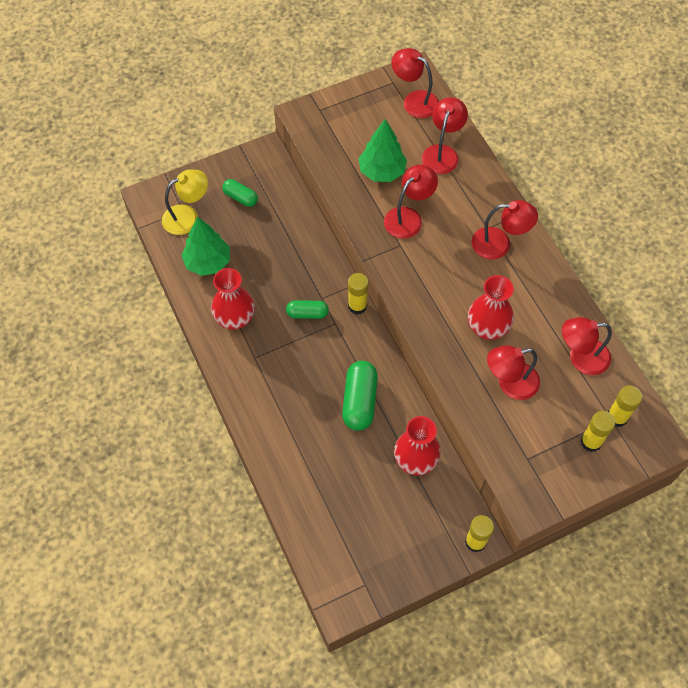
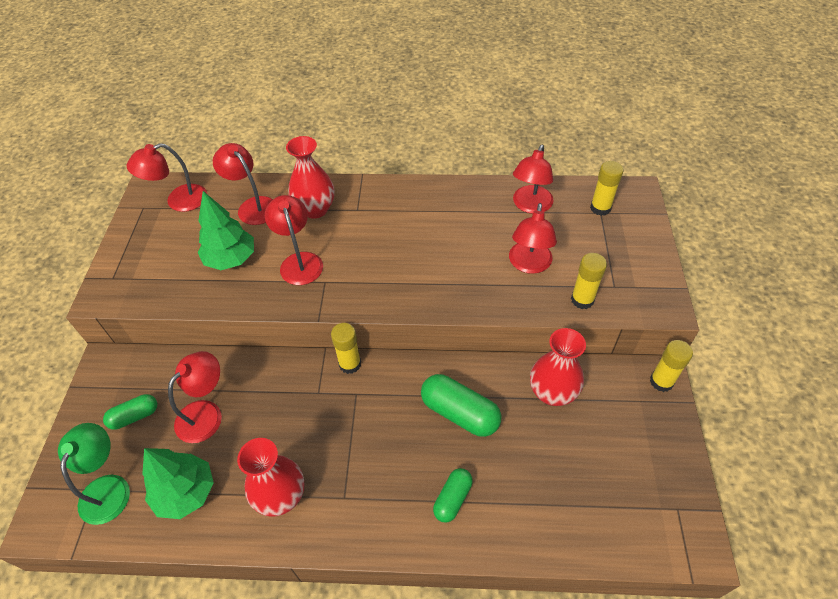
camera: 60 degrees left, 10 degrees down
(187, 217) = (108, 488): yellow lamp -> green lamp
(307, 313) = (326, 415): green capsule -> green capsule (452, 499)
(487, 328) = (461, 255): red vase -> red vase (315, 209)
(499, 244) = (380, 209): red lamp -> red lamp (206, 413)
(591, 442) = (616, 235): yellow glue stick -> yellow glue stick (582, 300)

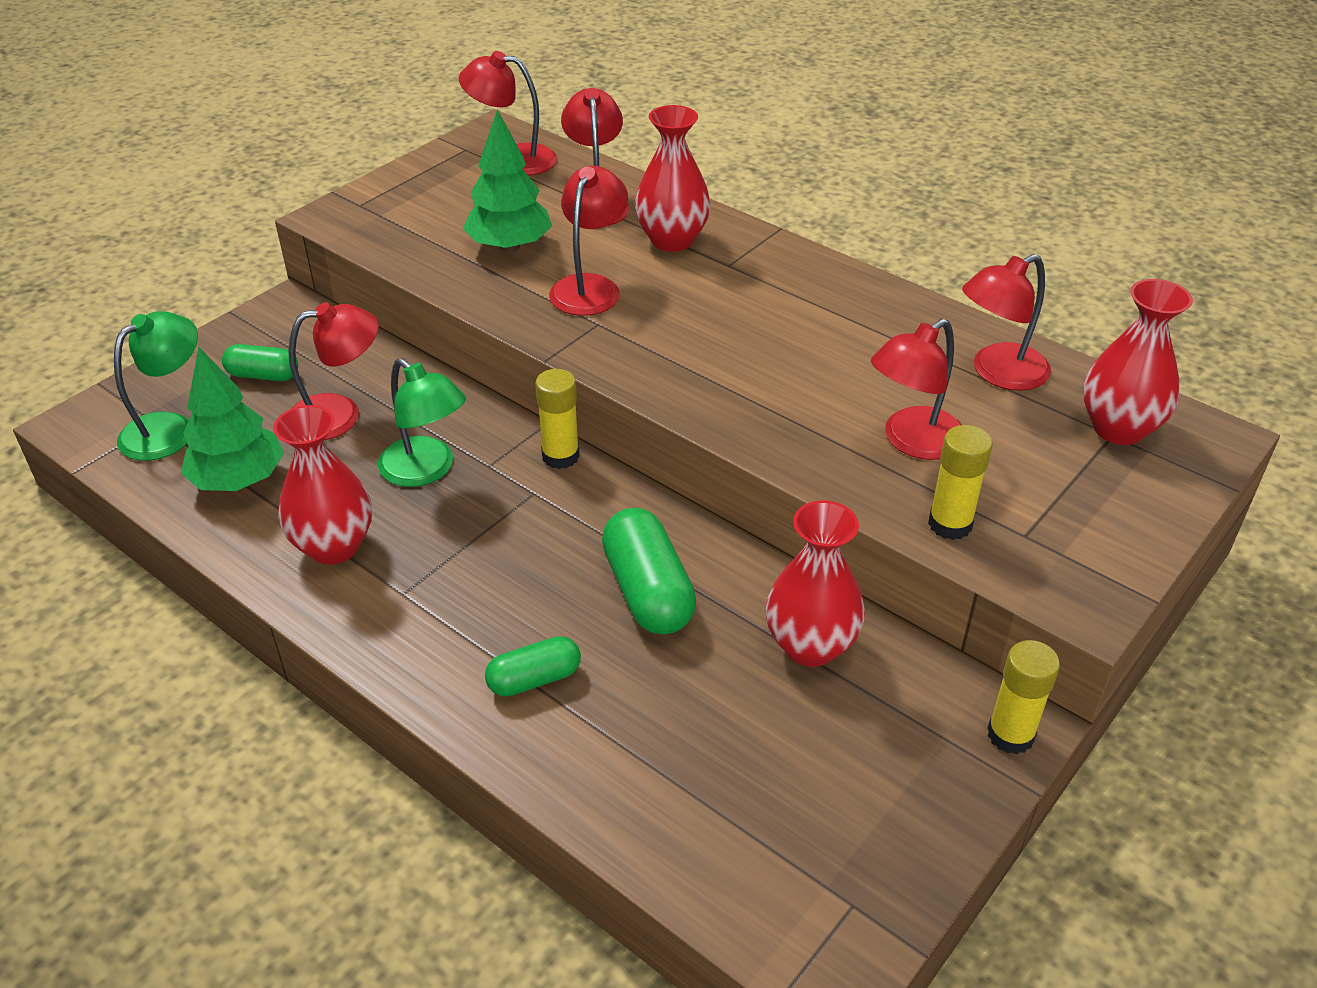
camera: 35 degrees right, 10 degrees down
(288, 417) = (426, 470): none -> green lamp
(600, 208) = (1118, 429): yellow glue stick -> red vase

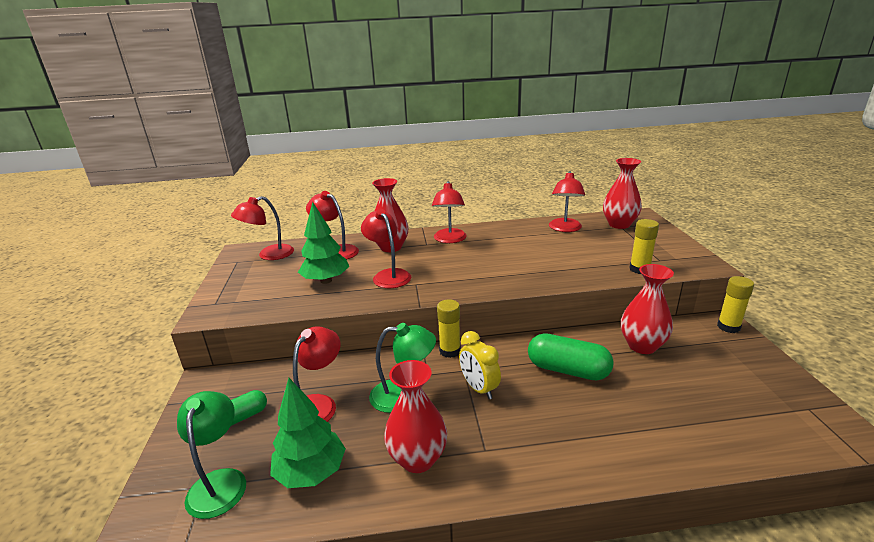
camera: 45 degrees left, 15 degrees down
(510, 527) = (479, 388): none -> yellow clock
(534, 679) = (595, 433): green capsule -> none
(912, 442) = (584, 256): red lamp -> red lamp (449, 240)

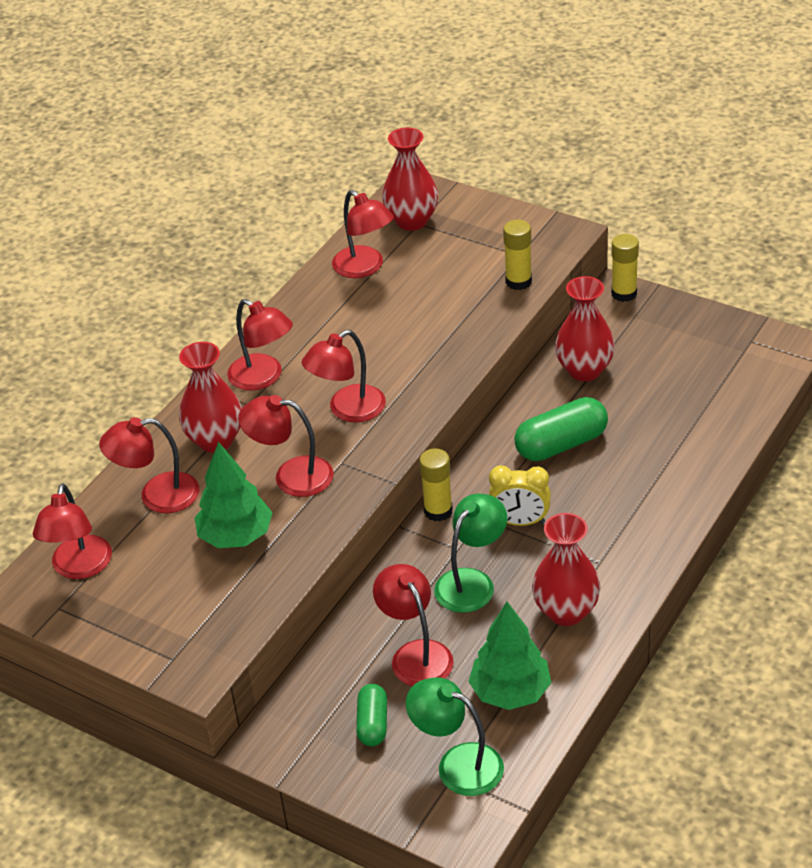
camera: 50 degrees left, 15 degrees up
(458, 268) = (348, 410): none -> red lamp

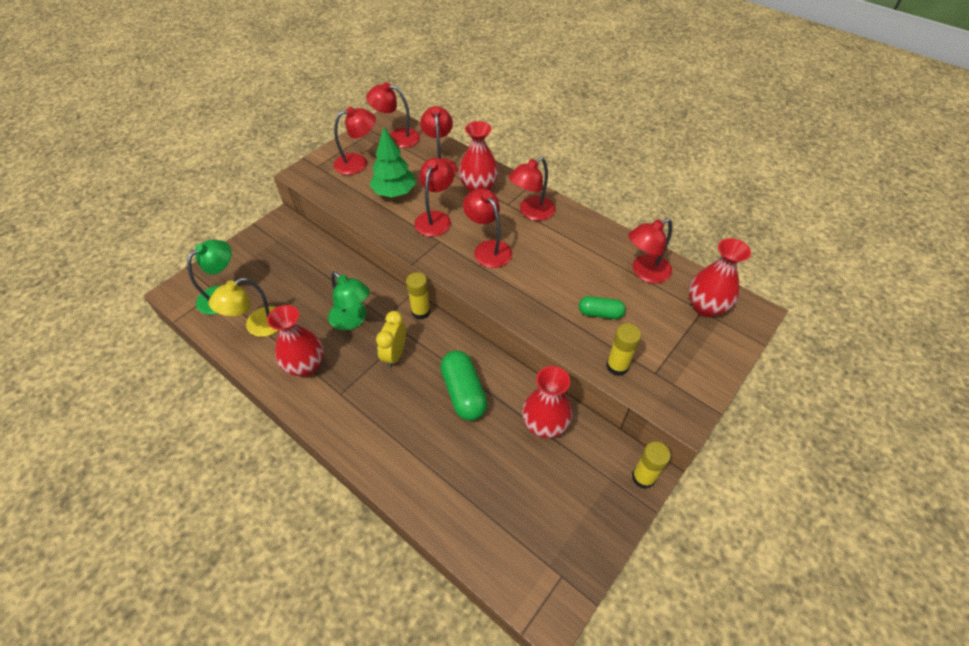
camera: 95 degrees right, 10 degrees up
(373, 723) = (270, 263): green capsule -> green capsule (600, 313)
(416, 654) = (309, 286): red lamp -> red lamp (358, 163)
(510, 692) = (258, 326): green tree -> yellow lamp

